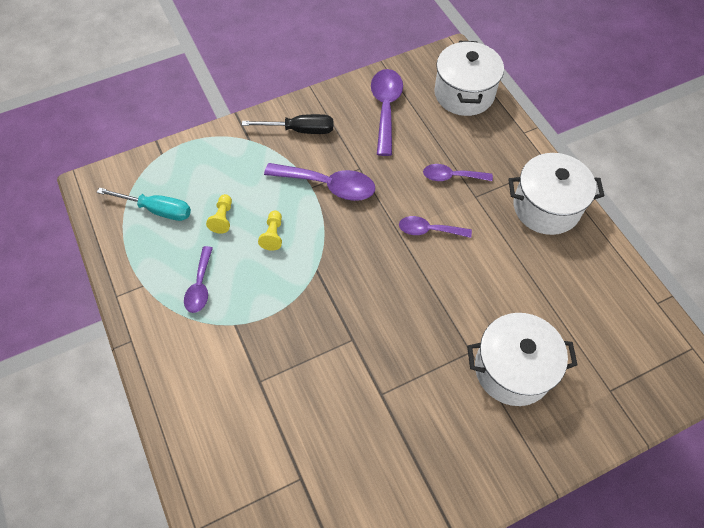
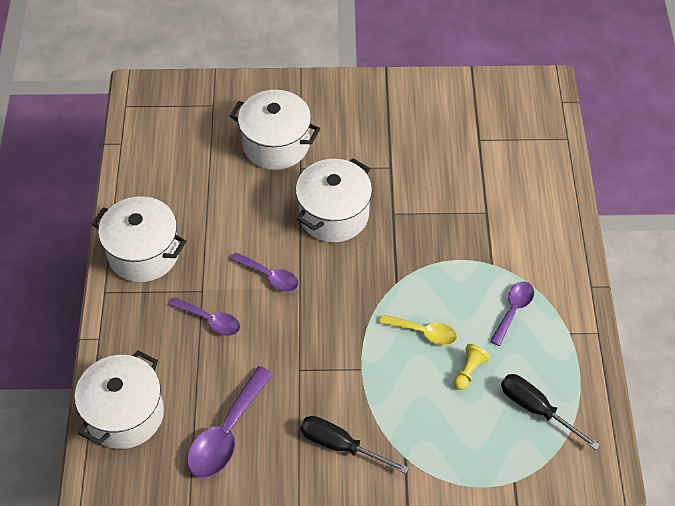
camera: 155 degrees left, 5 degrees down
(157, 210) = (536, 409): turquoise screwdriver -> black screwdriver
(273, 235) = (423, 332): yellow pawn -> yellow spoon
(328, 185) = (342, 363): purple spoon -> none
(408, 313) = (333, 215): none -> white pot

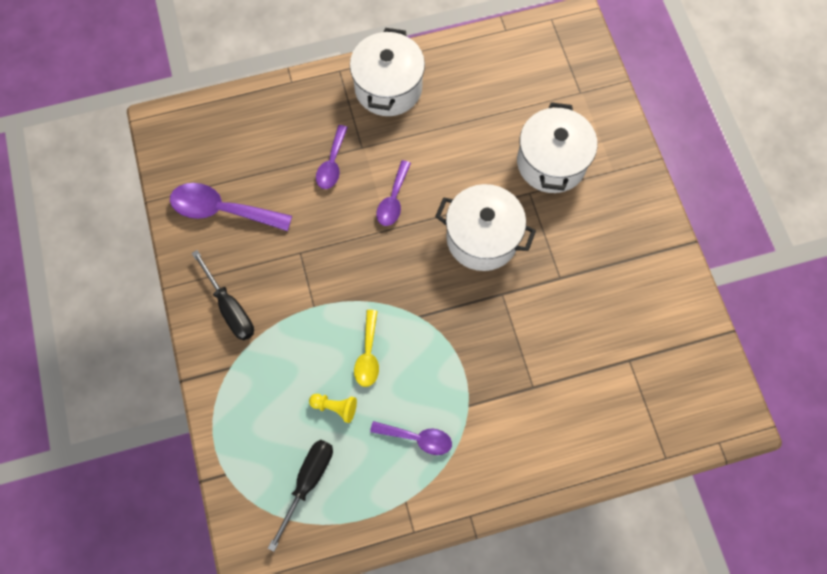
camera: 75 degrees right, 15 degrees up
(125, 414) = (223, 125): white pot -> none
(340, 445) = (230, 308): black screwdriver -> black screwdriver turned 135 degrees clockwise

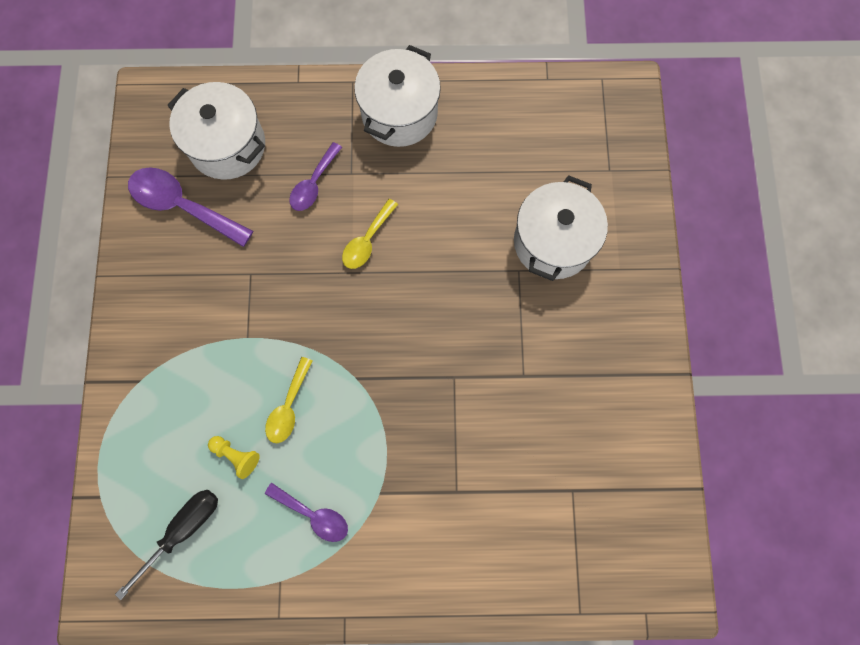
camera: 15 degrees right, 5 degrees up
(230, 308) = (159, 316): black screwdriver -> none
(393, 200) = (367, 241): purple spoon -> yellow spoon
(482, 238) = (451, 308): white pot -> white pot (227, 145)

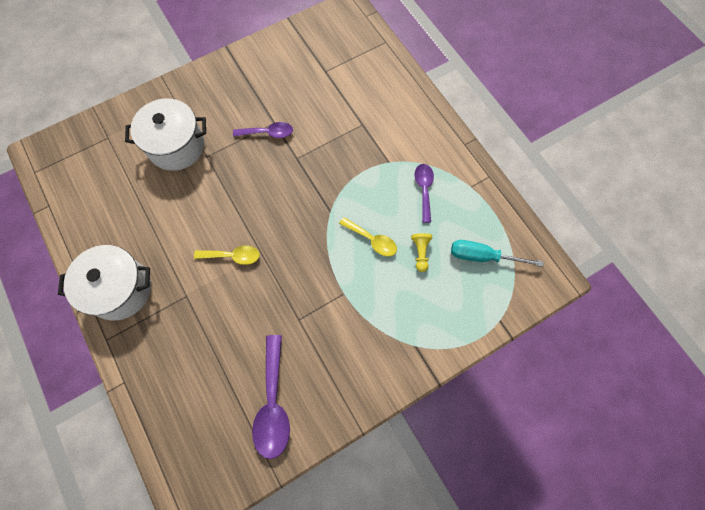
camera: 120 degrees left, 5 degrees down
(183, 530) = (482, 256): black screwdriver -> turquoise screwdriver
(227, 145) = (206, 402): white pot -> none
(288, 407) = (372, 240): yellow spoon -> yellow spoon turned 45 degrees clockwise
(313, 184) = (207, 317): purple spoon -> purple spoon (268, 133)

